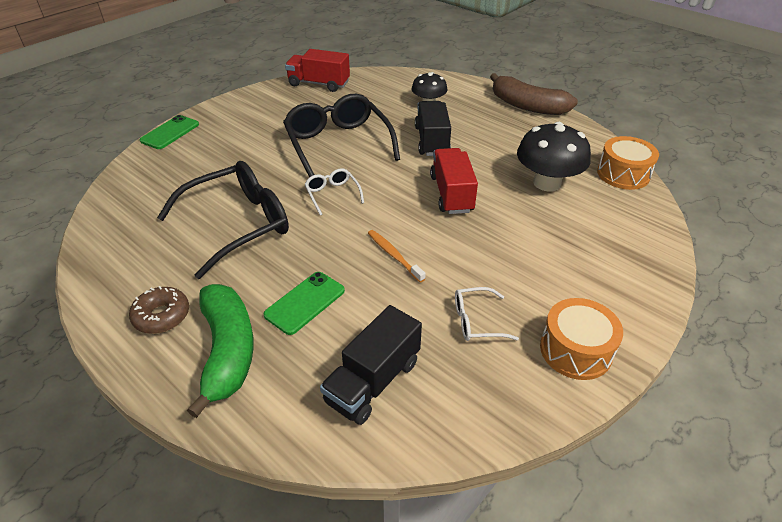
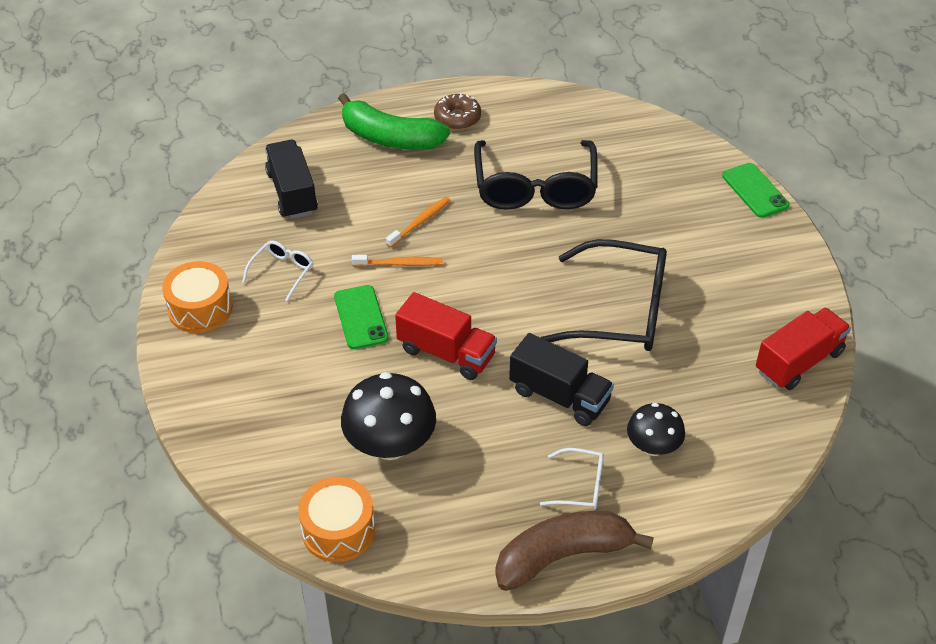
camera: 125 degrees right, 5 degrees up
(305, 303) = (398, 190): green phone -> green phone (361, 317)
(333, 195) = (525, 265): white glasses -> white glasses (579, 486)
(335, 268) = (420, 222): none -> orange toothbrush

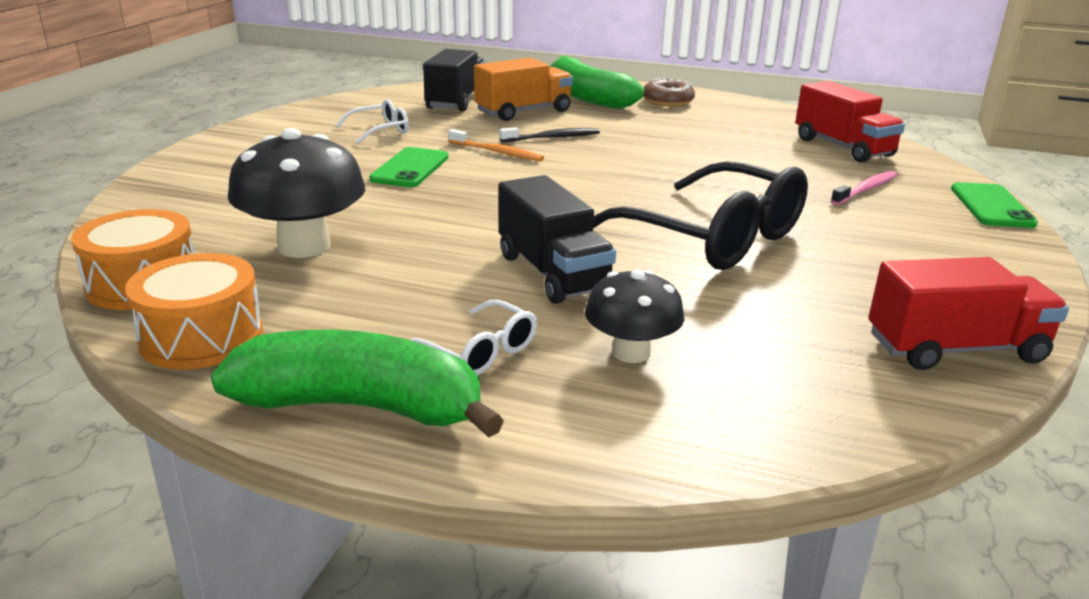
camera: 30 degrees right, 20 degrees down
(200, 309) = (277, 130): orange drum -> orange drum (202, 337)
(362, 187) = (523, 112): none -> orange truck
(420, 222) = (552, 137): orange toothbrush -> black toothbrush
(446, 353) = (463, 209): red truck -> red truck (843, 147)
(535, 186) = (703, 146): black glasses -> none
(562, 556) = (361, 407): brown banana -> green banana
(673, 202) = (866, 189): none -> pink toothbrush

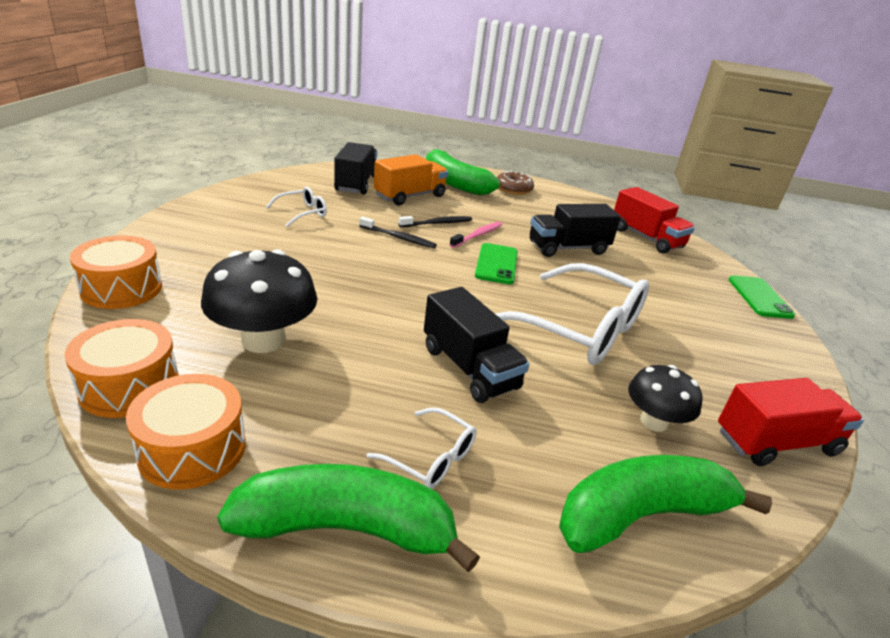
camera: 10 degrees left, 5 degrees up
(151, 202) = (122, 288): none -> orange drum
(410, 168) = (334, 254): green phone -> green phone (496, 264)
(497, 152) = (399, 238): orange toothbrush -> black toothbrush
(631, 352) = (548, 455): black mushroom -> black mushroom (654, 421)
(711, 237) = (577, 328): black glasses -> white glasses
(725, 159) = (568, 248): none -> black truck
(736, 409) = (641, 515): none -> green banana
(866, 189) = (672, 280): pink toothbrush -> pink toothbrush (478, 235)

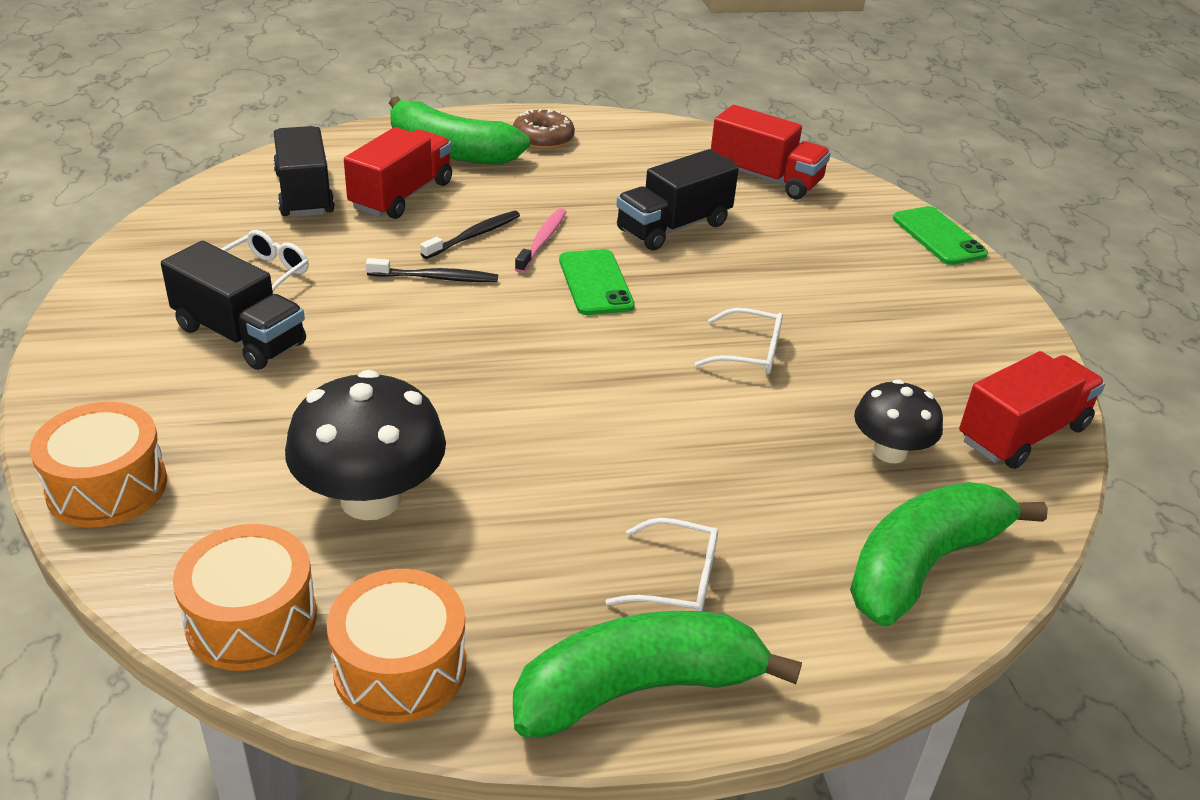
camera: 20 degrees left, 5 degrees up
(410, 196) = (402, 196): orange truck -> red truck
(469, 368) = (652, 452): black truck -> black truck (240, 336)
(577, 328) = (748, 352): white glasses -> white glasses, size x0.46

